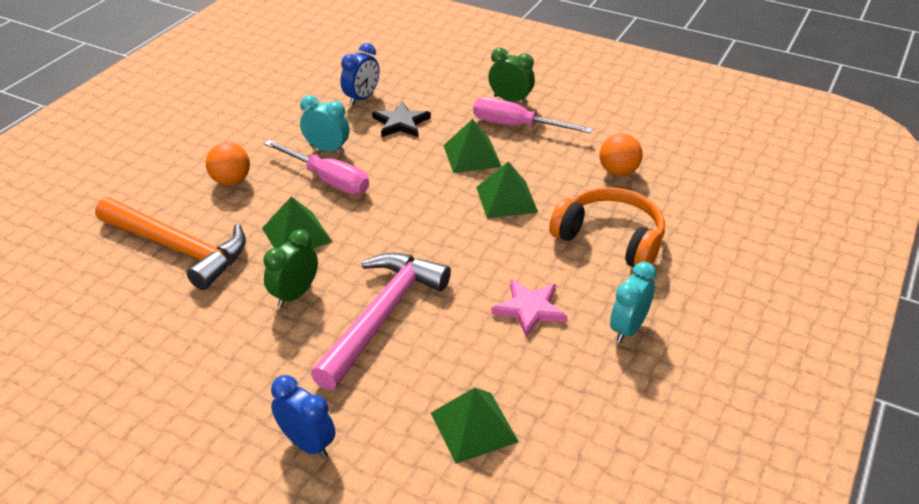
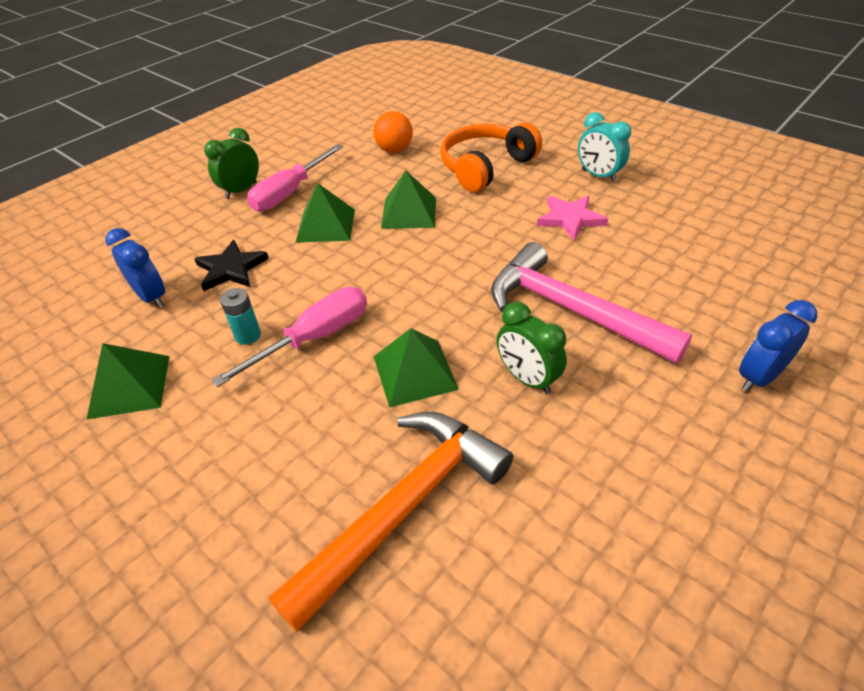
camera: 75 degrees left, 5 degrees up
(231, 181) = (266, 441): orange ball -> none
(327, 149) = (248, 335): turquoise clock -> turquoise battery
(473, 427) = (717, 266): green pyramid -> green pyramid (129, 386)

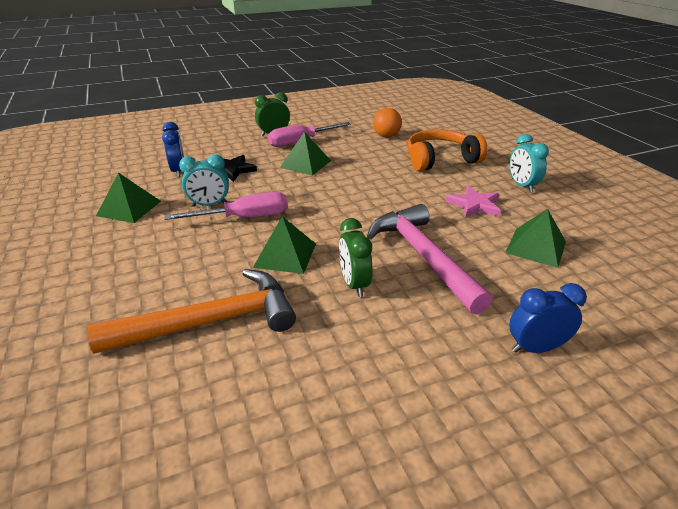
camera: 25 degrees right, 10 degrees down
(248, 335) = (209, 205): turquoise battery -> turquoise clock
(409, 212) = (363, 171): green pyramid -> green pyramid (535, 247)

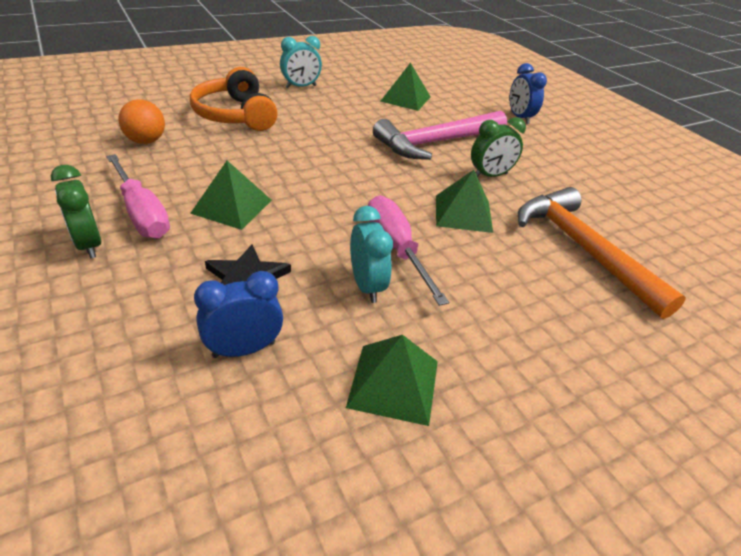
camera: 100 degrees left, 5 degrees up
(474, 205) = (341, 111): pink star -> none

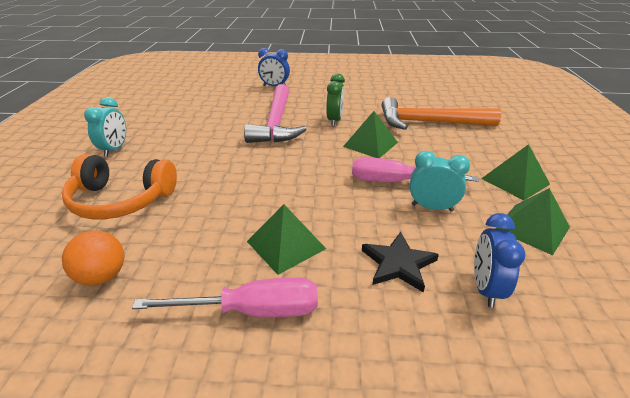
camera: 55 degrees left, 5 degrees down
(89, 245) = (284, 368): green clock -> none
(405, 99) = (200, 113): green pyramid -> green pyramid (515, 181)

